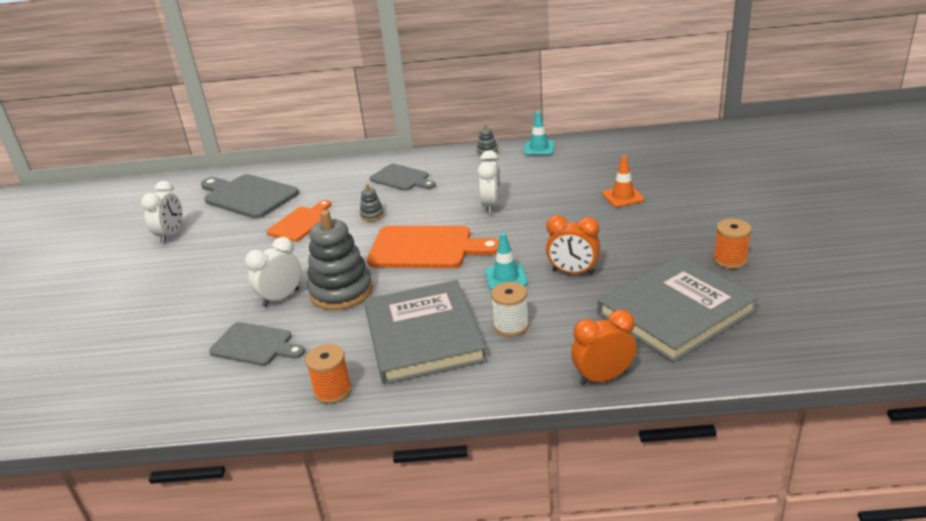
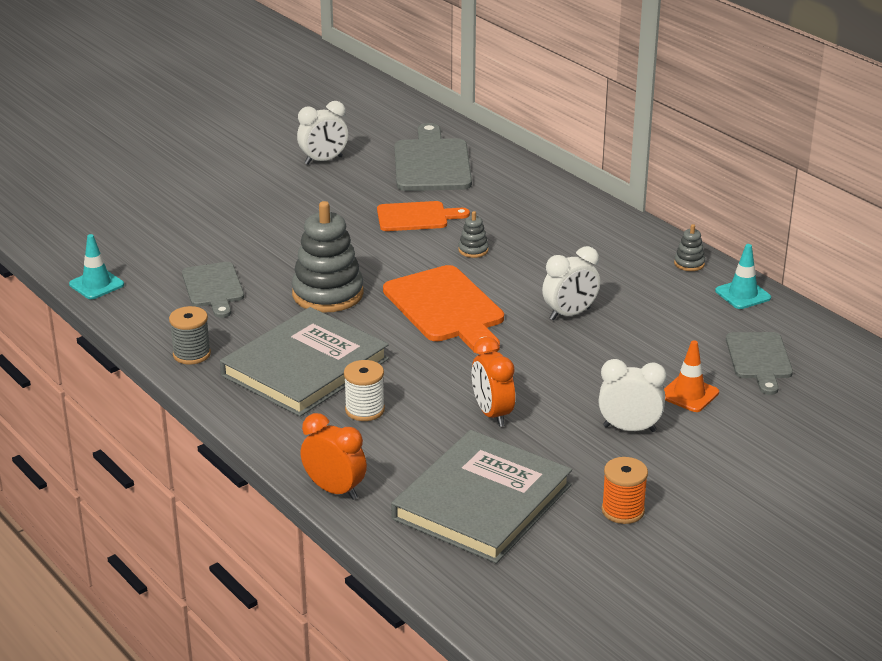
camera: 50 degrees right, 0 degrees up
(281, 298) = (288, 267): white clock -> white clock (629, 428)
(333, 391) = (191, 354): orange spool -> grey spool
(402, 178) = (566, 234): grey cutting board -> grey cutting board (759, 359)
(506, 277) = (441, 376): turquoise traffic cone -> turquoise traffic cone (96, 284)
(676, 312) = (482, 502): grey book -> grey book turned 75 degrees counterclockwise

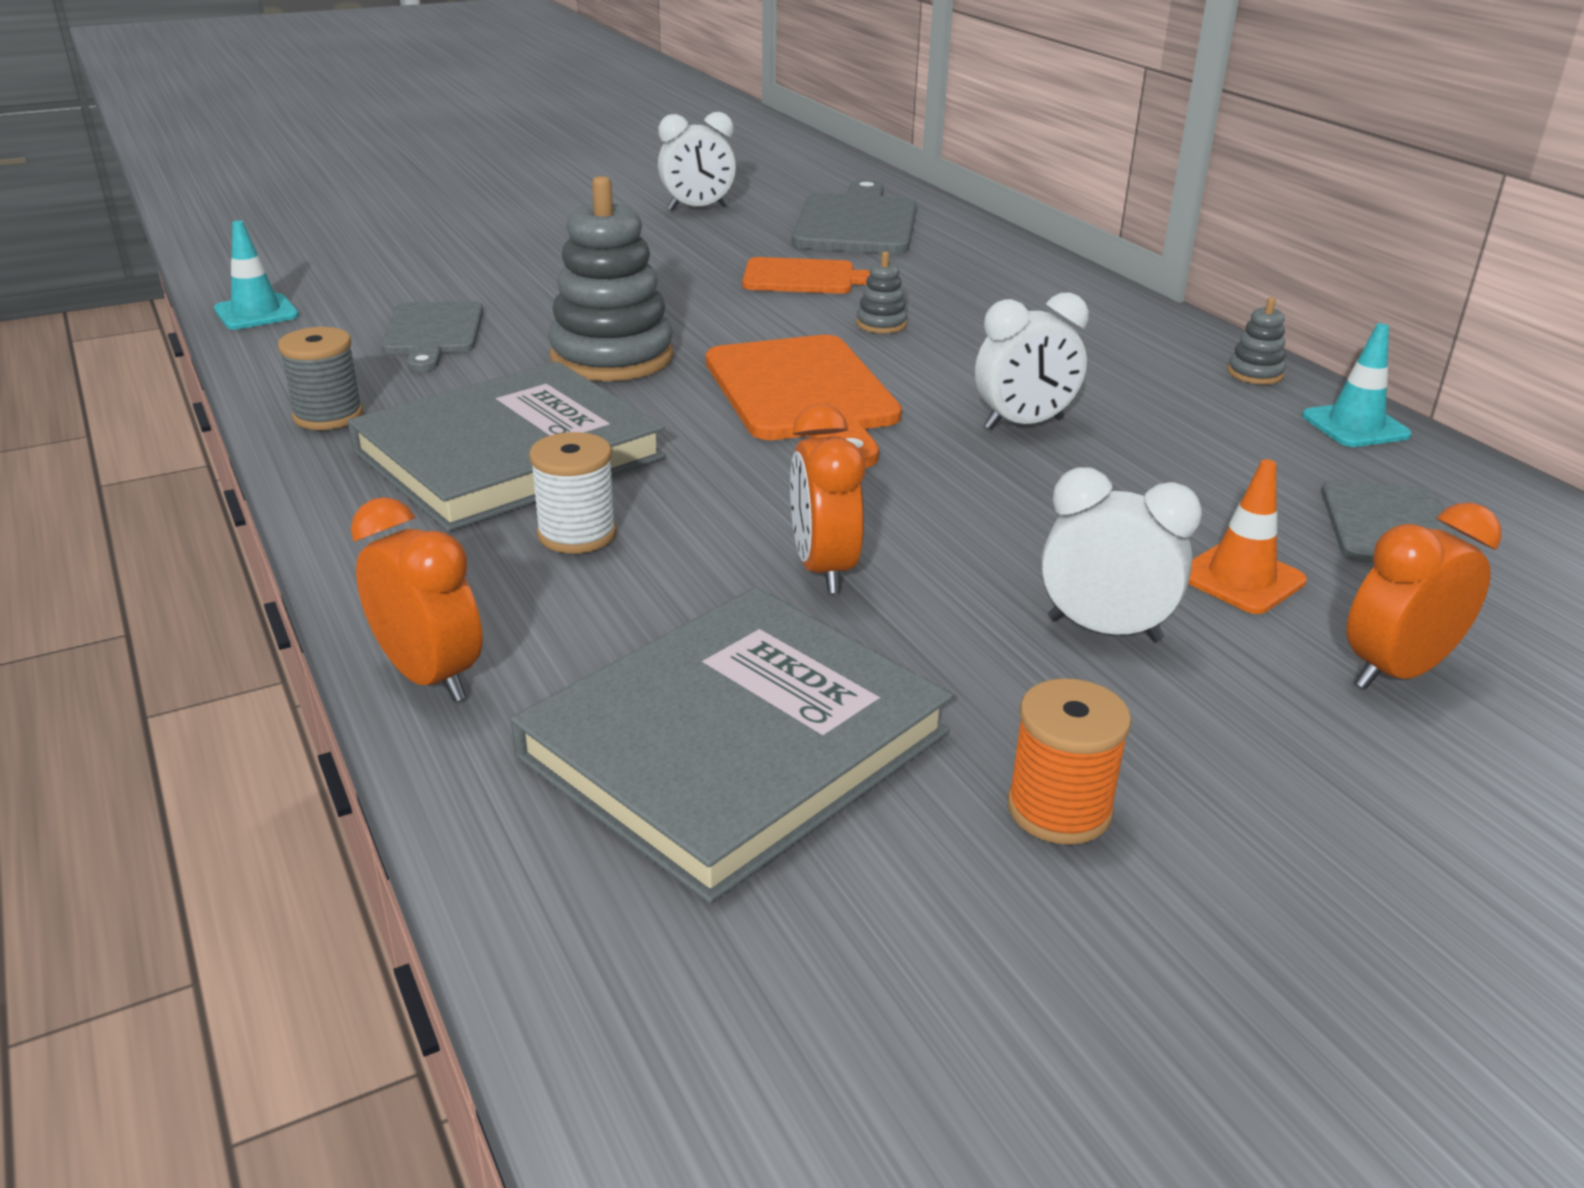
camera: 10 degrees right, 0 degrees up
(758, 433) = (1395, 672): none -> orange clock

